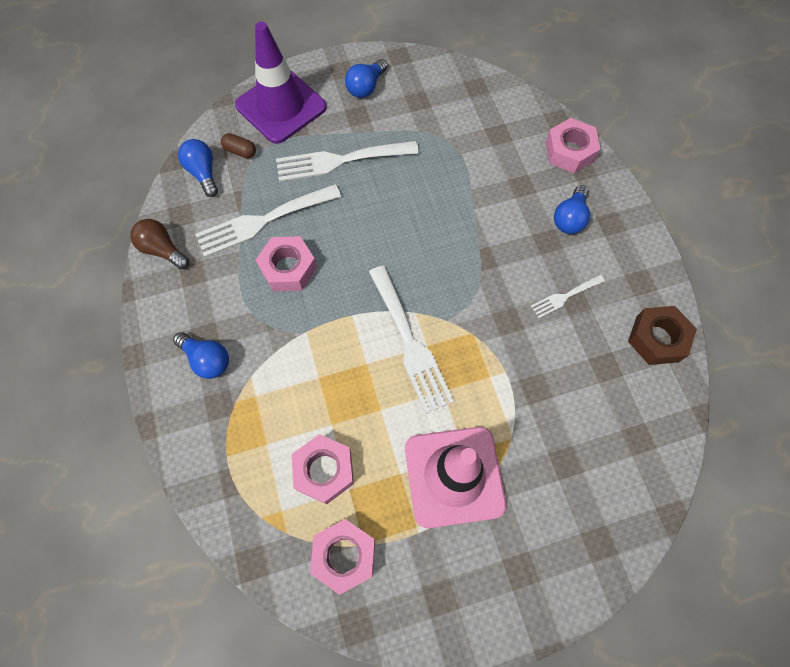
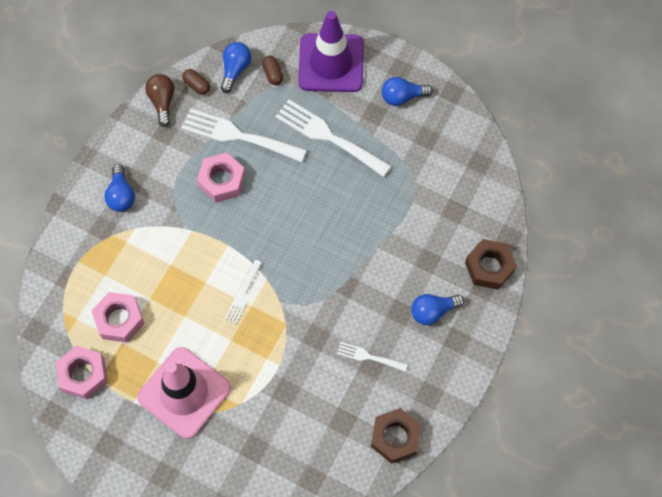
camera: 45 degrees right, 0 degrees up
(181, 212) = (197, 85): none -> brown capsule
(410, 343) = (243, 294): white fork -> white fork, size x0.51
(569, 151) = (489, 267): pink nut -> brown nut

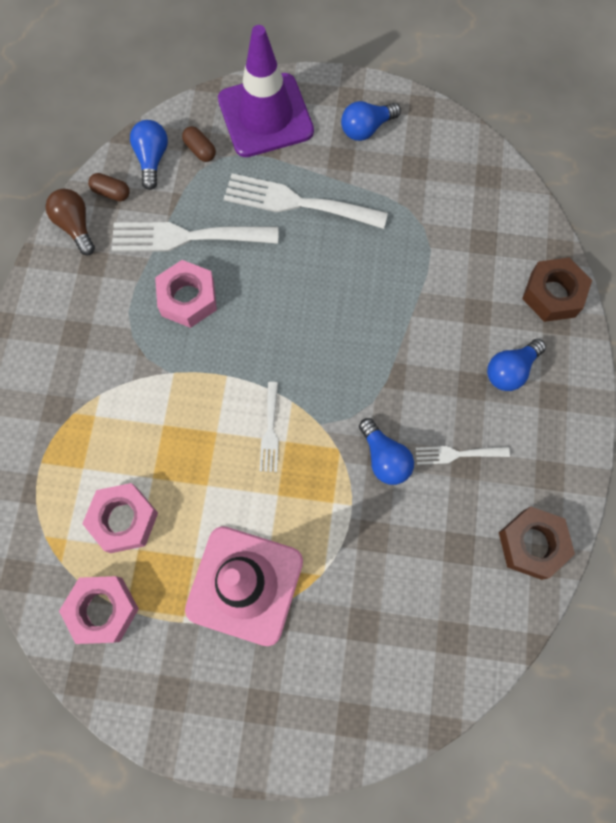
camera: 20 degrees left, 5 degrees up
(121, 195) = (66, 358): blue light bulb -> blue light bulb (384, 458)

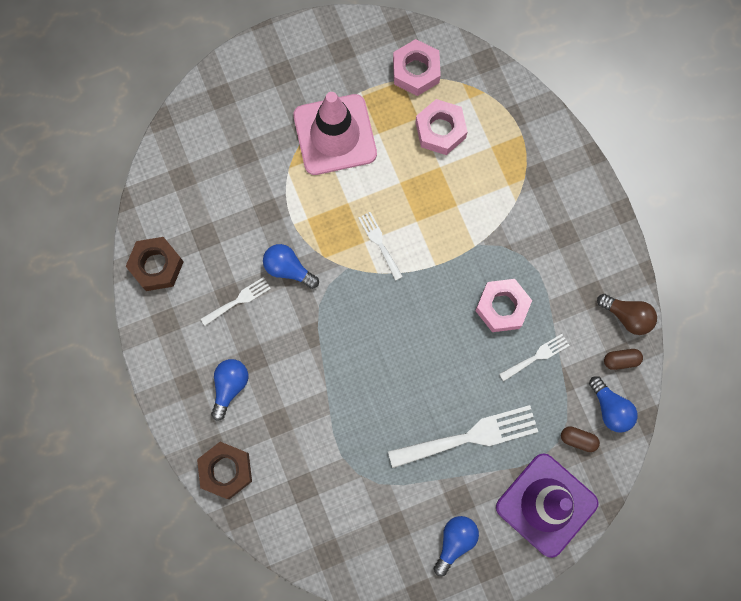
camera: 150 degrees right, 5 degrees up
(186, 237) = (537, 356): white fork -> white fork, size x0.51

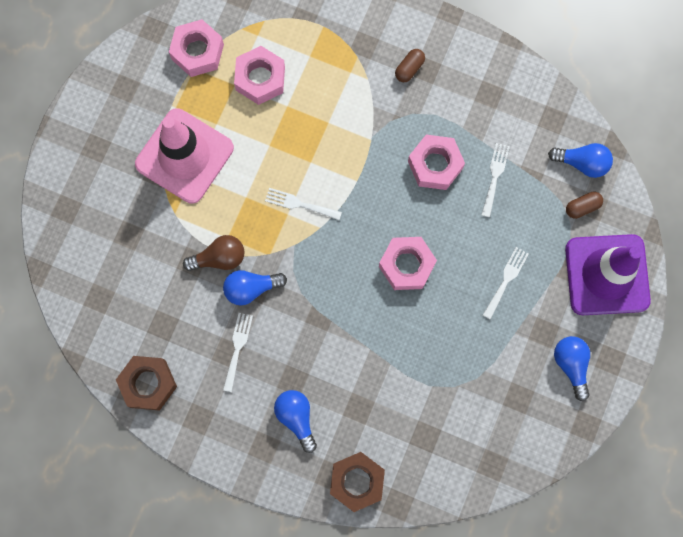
camera: 45 degrees left, 0 degrees up
(410, 357) = (407, 265): none -> pink nut
(470, 436) = (506, 280): white fork -> white fork, size x0.51
(621, 360) = (555, 122): brown capsule -> brown capsule (409, 69)
(627, 316) = (528, 86): brown light bulb -> brown light bulb (219, 258)

